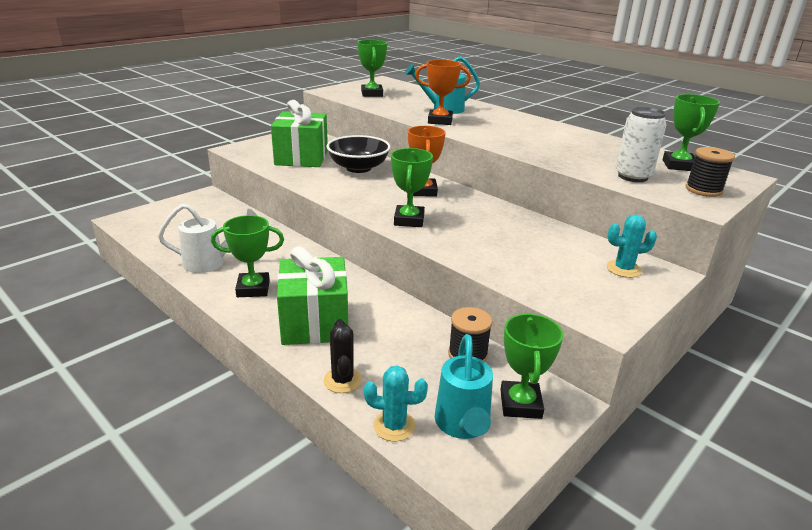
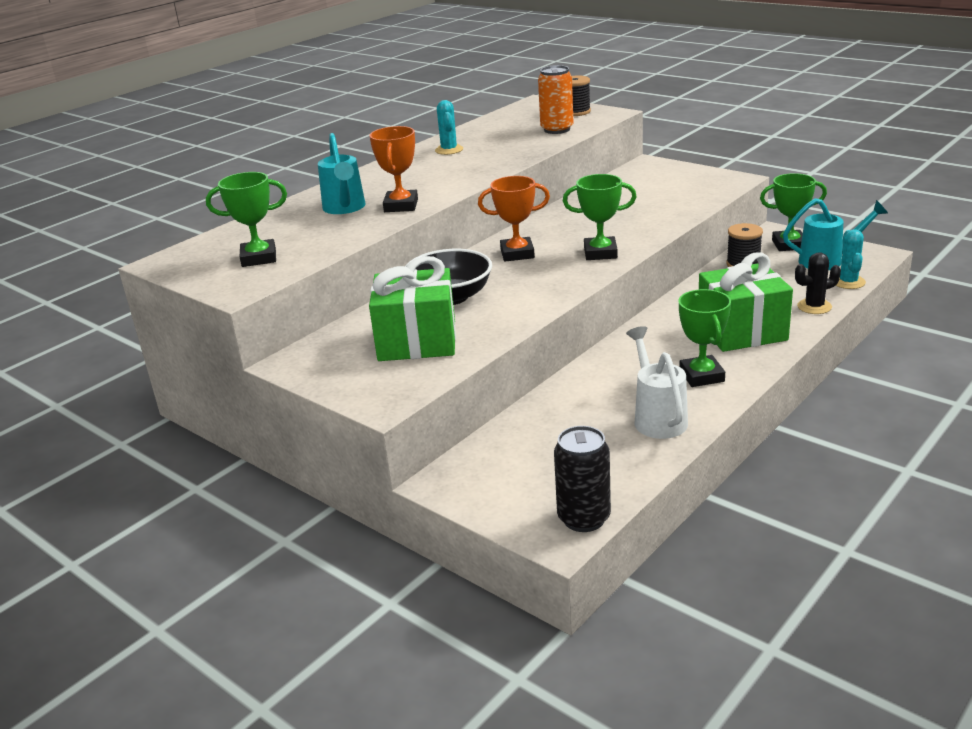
camera: 90 degrees left, 0 degrees up
(132, 227) = (584, 518): none -> black can
(623, 269) = (651, 174): turquoise cactus -> turquoise cactus (449, 150)
(632, 176) = (557, 129): white can -> orange can
(679, 165) = (519, 116): green trophy -> none

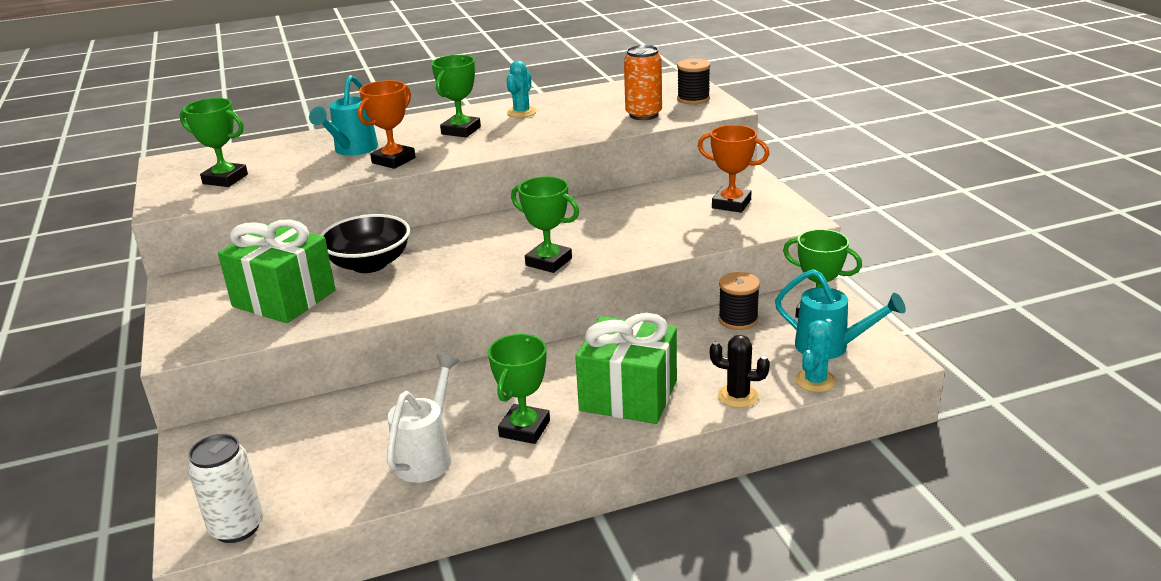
camera: 30 degrees right, 0 degrees up
(420, 173) = (461, 130): none -> green trophy
(517, 254) = (482, 238): orange trophy -> orange trophy (731, 204)
(584, 518) = (237, 527): black can -> white can

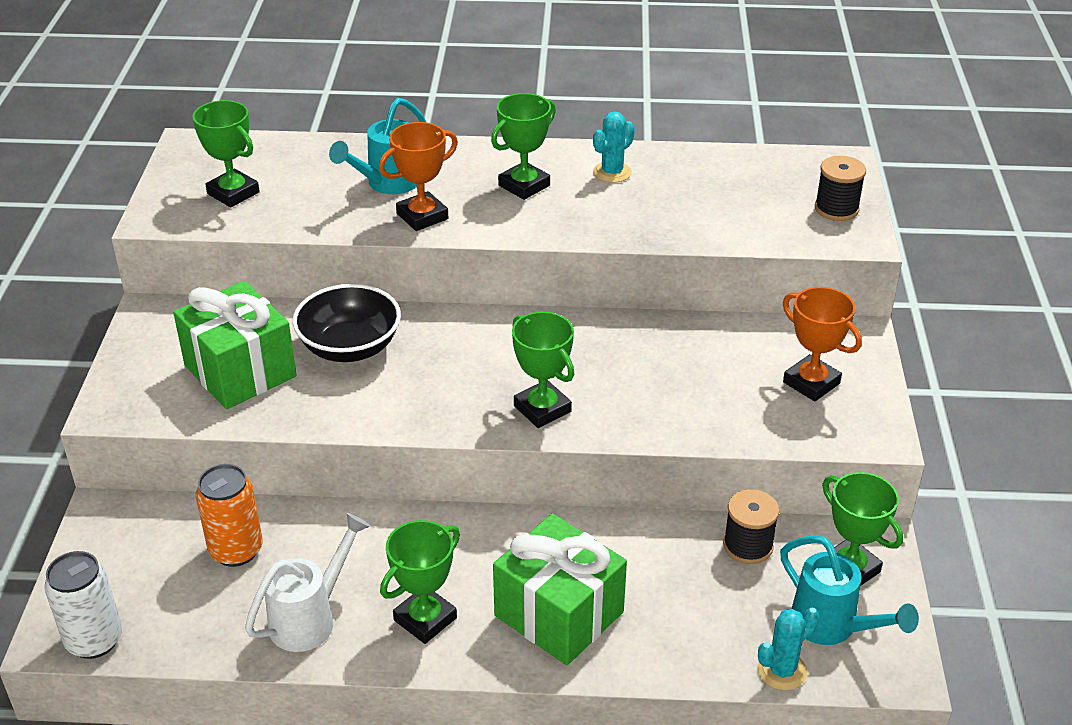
camera: 20 degrees right, 10 degrees up
(643, 115) = (755, 221): orange can -> orange can (236, 550)
(738, 396) = (679, 659): black cactus -> none

